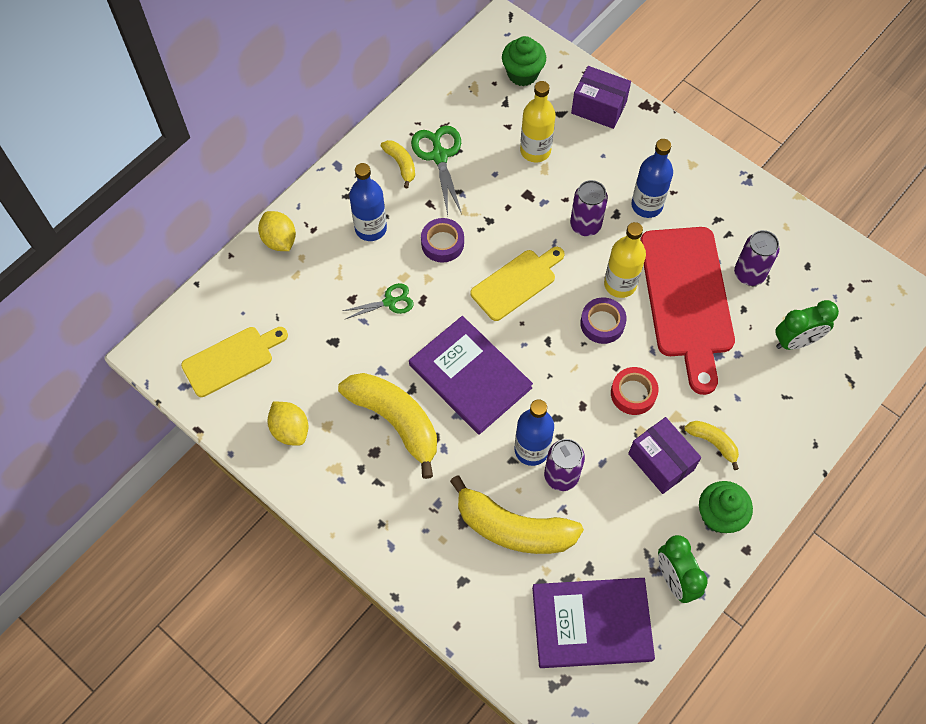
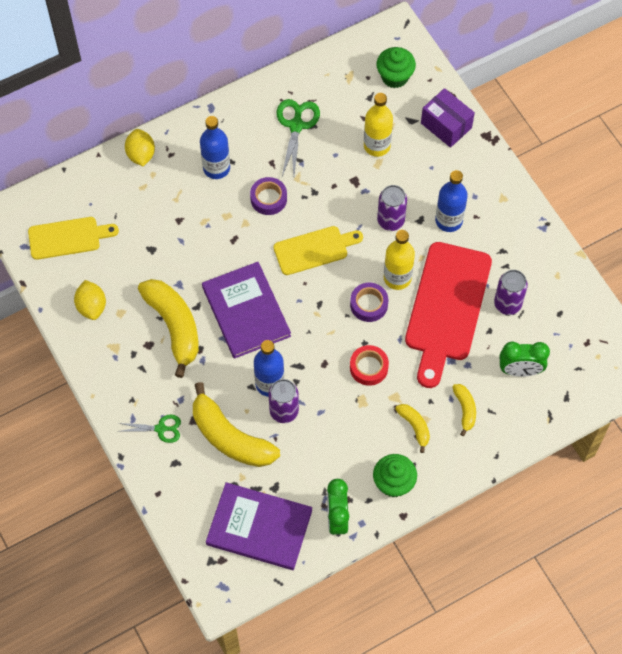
camera: 20 degrees right, 0 degrees up
(390, 302) = (207, 232): green scissors -> green scissors (161, 429)
(401, 165) = (262, 123): yellow banana -> yellow banana (465, 410)
(661, 462) = (366, 427): purple box -> none

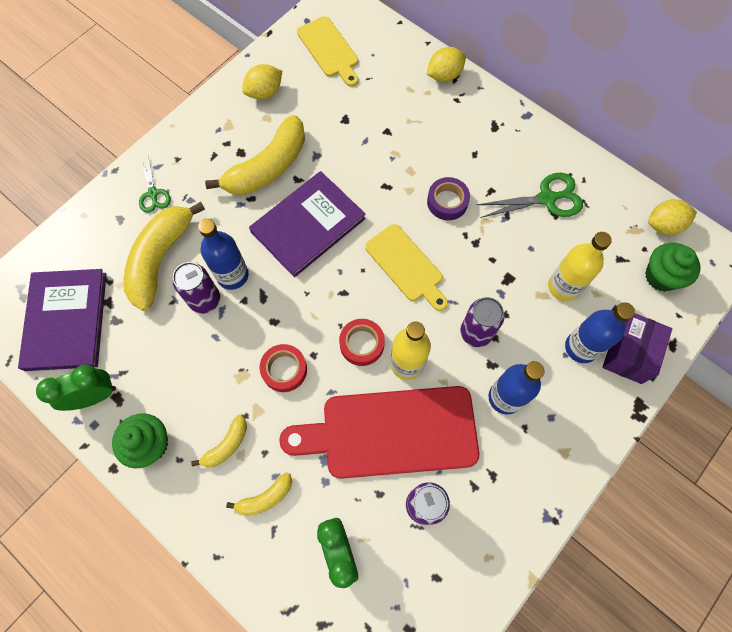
camera: 70 degrees right, 5 degrees up
(216, 168) = (460, 143): blue bottle -> blue bottle (581, 347)
(353, 55) = (664, 225): none -> yellow lemon
(369, 304) = (362, 344): purple tape -> red tape

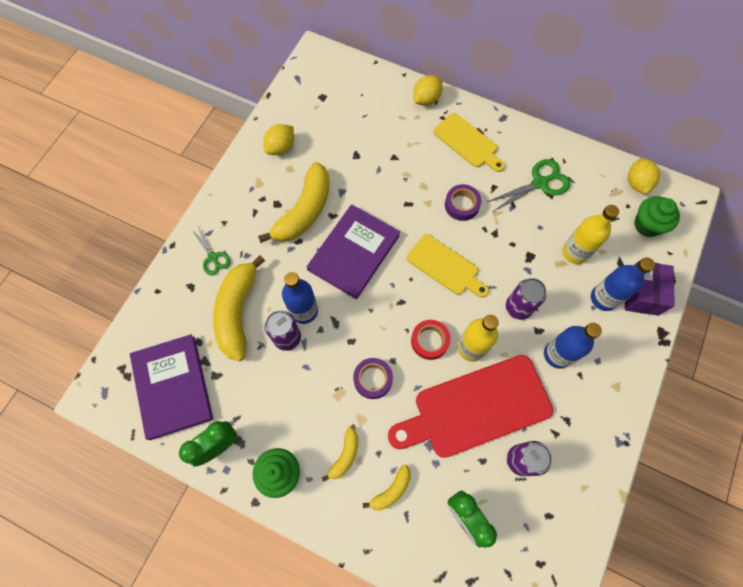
camera: 15 degrees left, 0 degrees up
(284, 370) = (373, 379): red tape -> purple tape
(329, 50) = (324, 98): yellow cutting board -> yellow cutting board (467, 142)
(664, 225) = (637, 183): yellow lemon -> yellow lemon turned 60 degrees counterclockwise

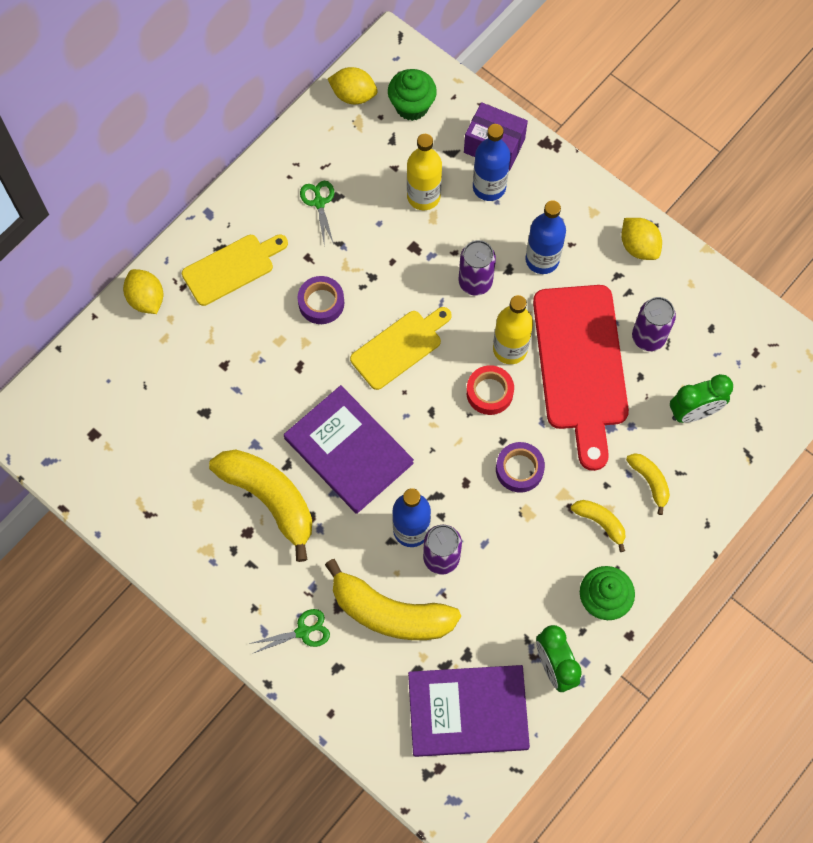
camera: 75 degrees left, 0 degrees up
(281, 147) = (160, 508): yellow lemon -> yellow lemon (638, 246)
(540, 183) = (319, 202): green scissors -> green scissors, size x0.63

